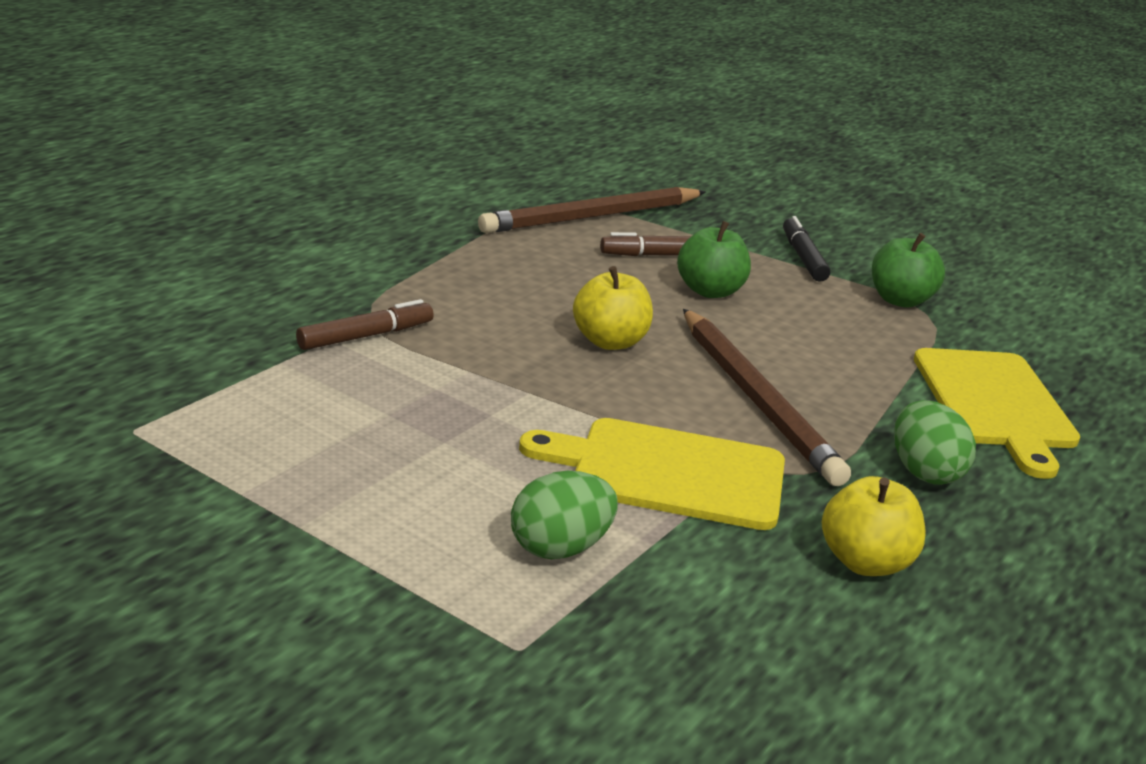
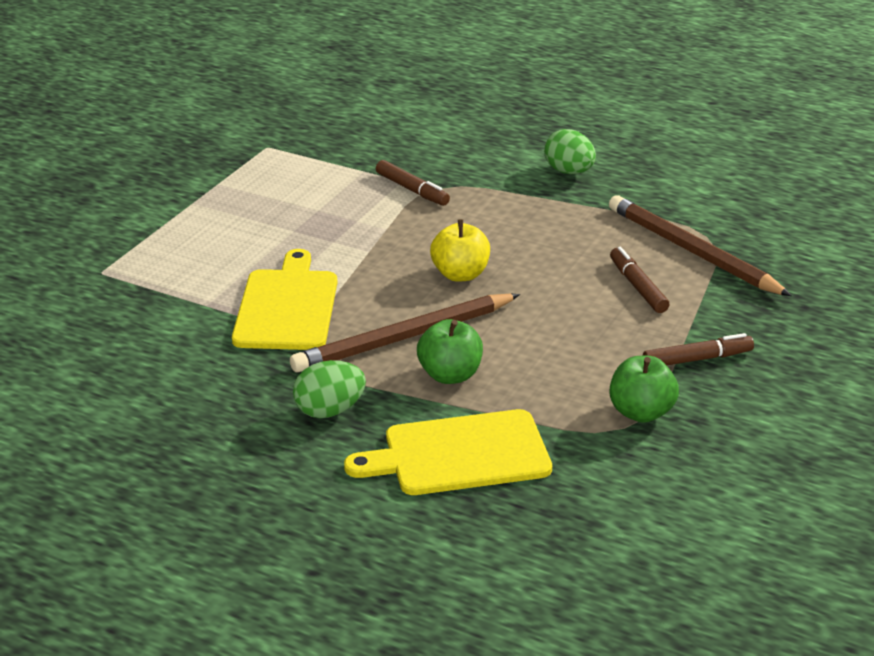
camera: 85 degrees right, 5 degrees up
(560, 548) = (192, 276): green egg -> green egg (569, 172)
(710, 291) = (582, 313): green apple -> green apple (450, 375)
(803, 257) = (697, 359): black marker -> brown marker
(865, 562) = (206, 381): yellow apple -> none

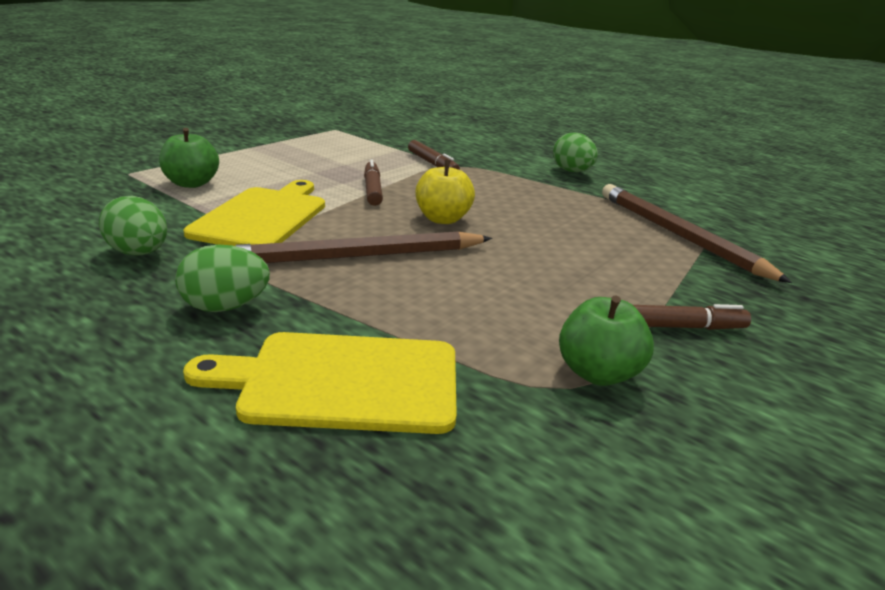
camera: 10 degrees right, 5 degrees down
(211, 372) = (139, 253): none -> green egg
(450, 375) = (383, 296): green apple -> green apple (192, 183)
(637, 287) = (618, 253): brown marker -> brown marker (372, 189)

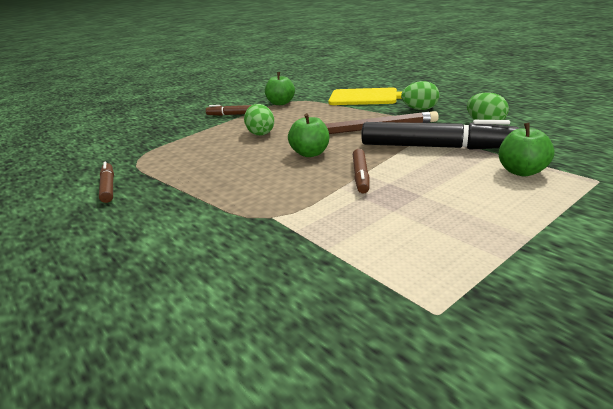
camera: 165 degrees left, 0 degrees up
(263, 217) = (435, 147): yellow cutting board -> black marker
(432, 164) = (294, 218): brown marker -> brown marker (108, 187)
(443, 219) = (310, 153): yellow apple -> green apple
(572, 171) = (144, 216): green egg -> green egg (260, 133)
(679, 235) = (160, 152): brown pencil -> none

